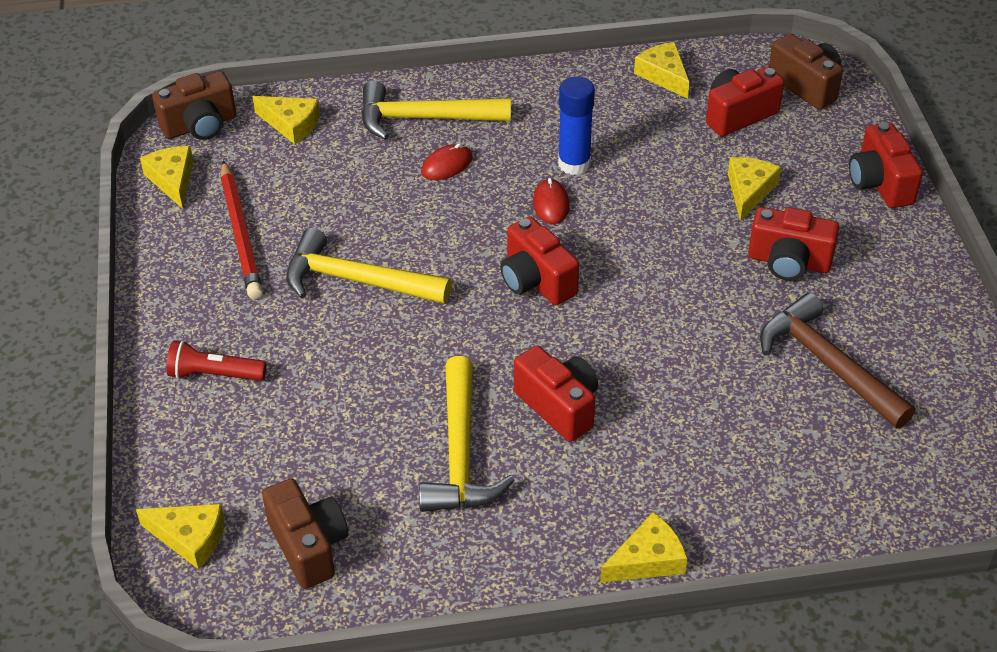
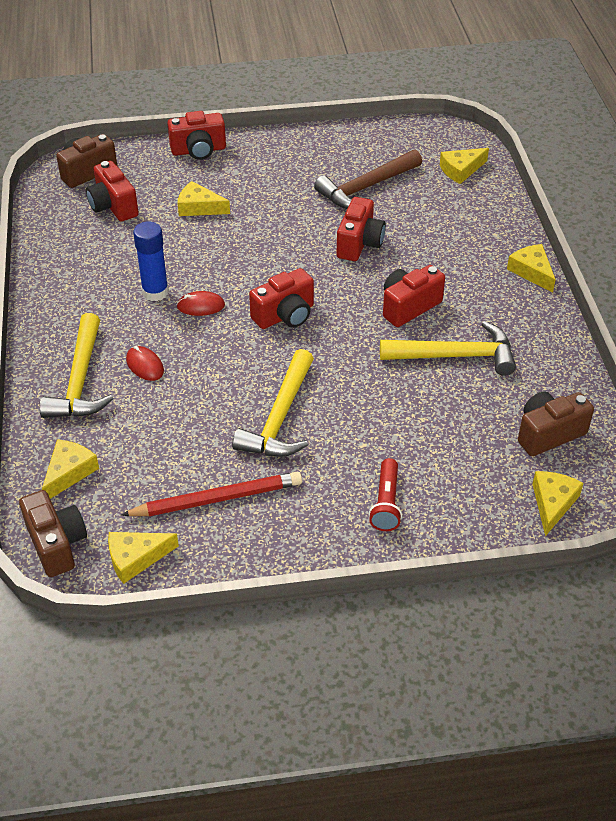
camera: 90 degrees left, 0 degrees up
(663, 75) = (56, 240): yellow cheese -> yellow cheese (461, 170)
(789, 262) = (273, 195): red camera -> red camera (359, 243)

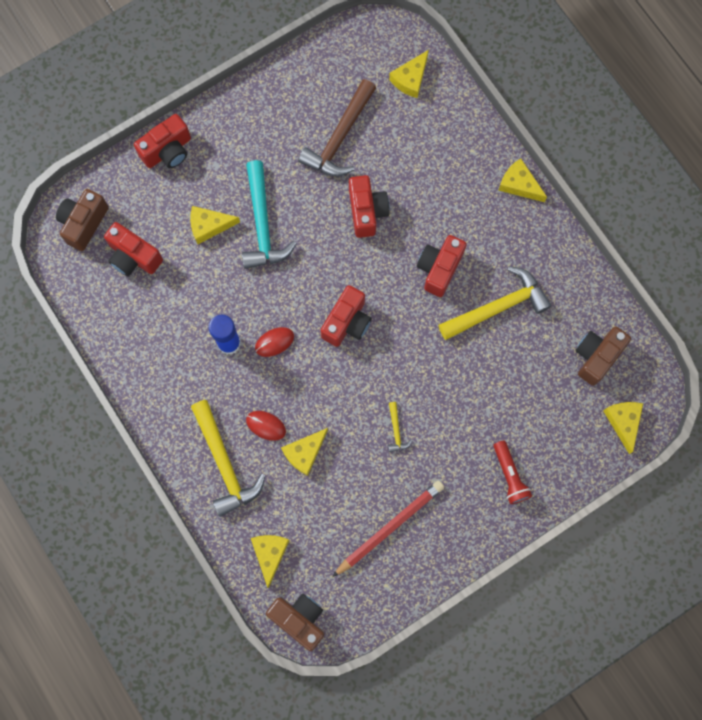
camera: 25 degrees left, 30 degrees up
(136, 558) = (361, 604): yellow cheese -> yellow cheese (304, 453)
(250, 221) = (262, 224): none -> turquoise hammer
(280, 418) = (396, 430): yellow hammer -> yellow hammer, size x0.44

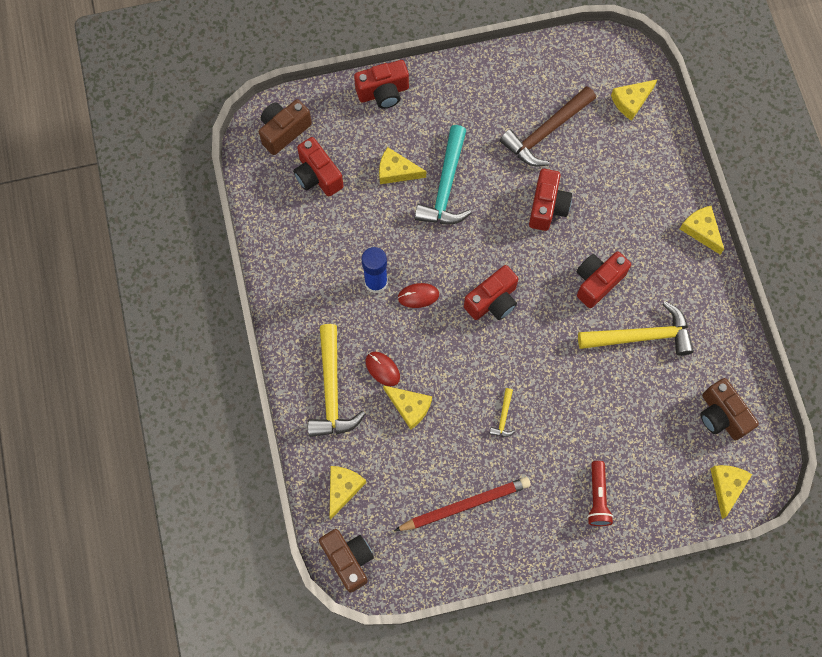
camera: 20 degrees right, 5 degrees down
(304, 453) = (409, 407): yellow cheese -> yellow cheese turned 120 degrees counterclockwise
(596, 356) = (721, 415): brown camera -> brown camera turned 90 degrees counterclockwise

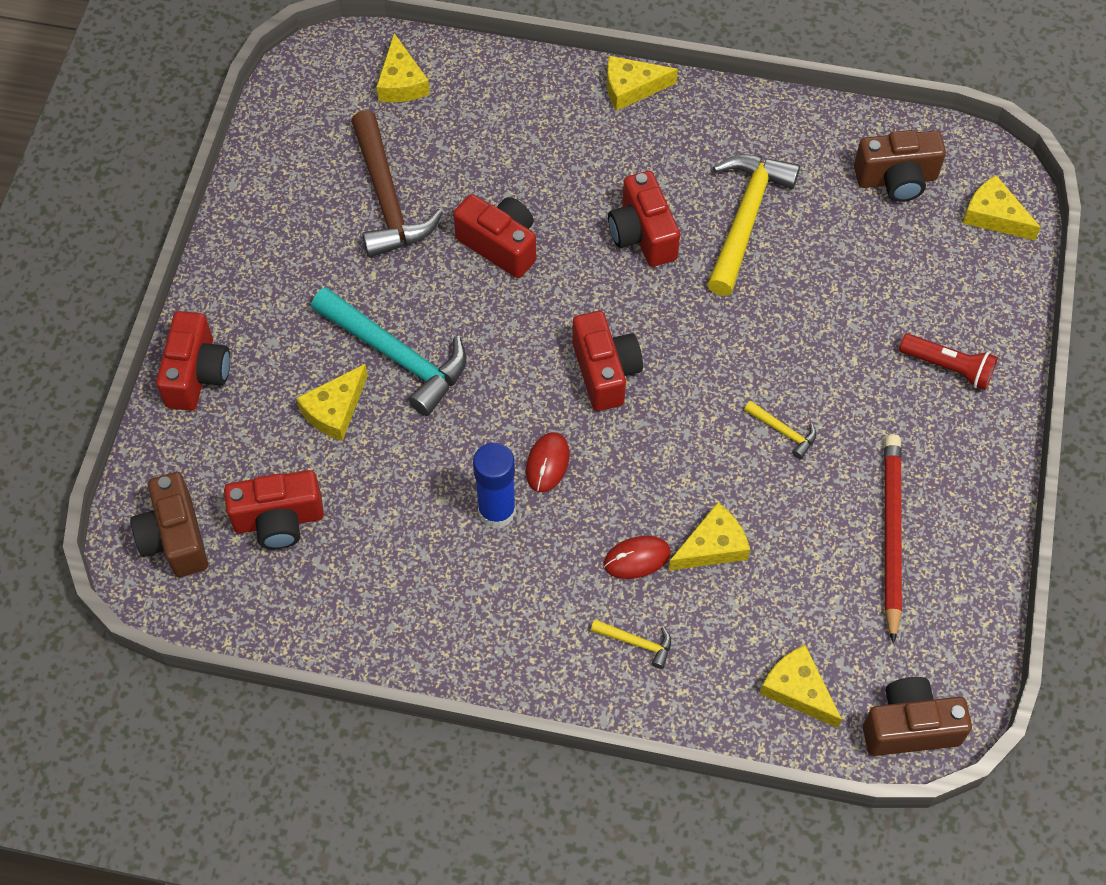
camera: 65 degrees left, 10 degrees down
(332, 390) = (636, 643): yellow hammer -> yellow hammer, size x0.44

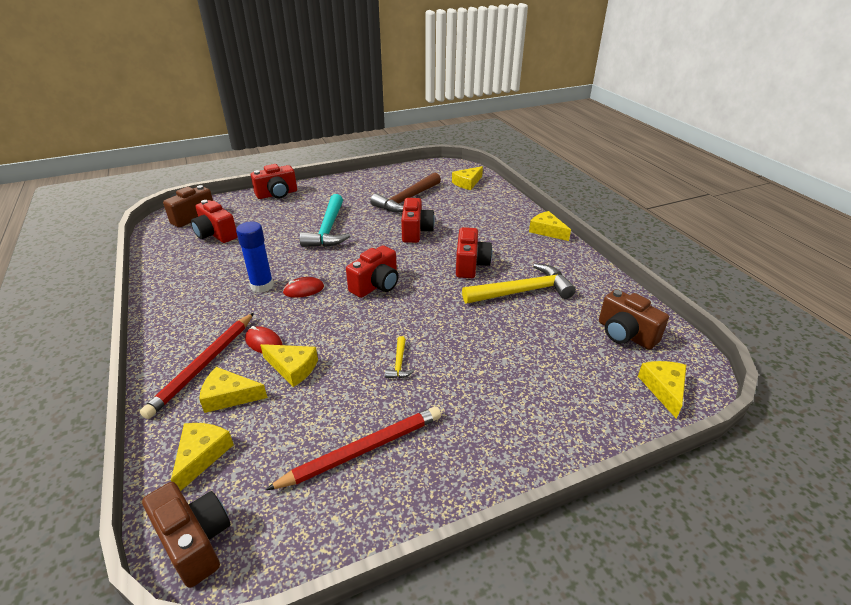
camera: 55 degrees right, 25 degrees down
(335, 410) = (285, 226): yellow cheese -> yellow cheese (229, 396)
(636, 643) = (203, 365): yellow hammer -> red pencil
(642, 234) = (470, 265): red camera -> red camera turned 150 degrees clockwise
(948, 367) = (524, 419): red flashlight -> none

